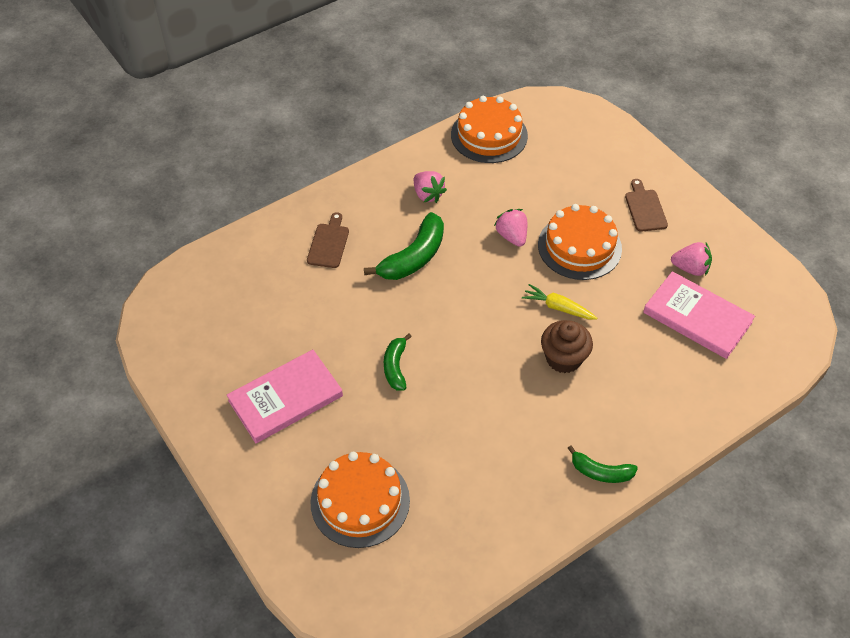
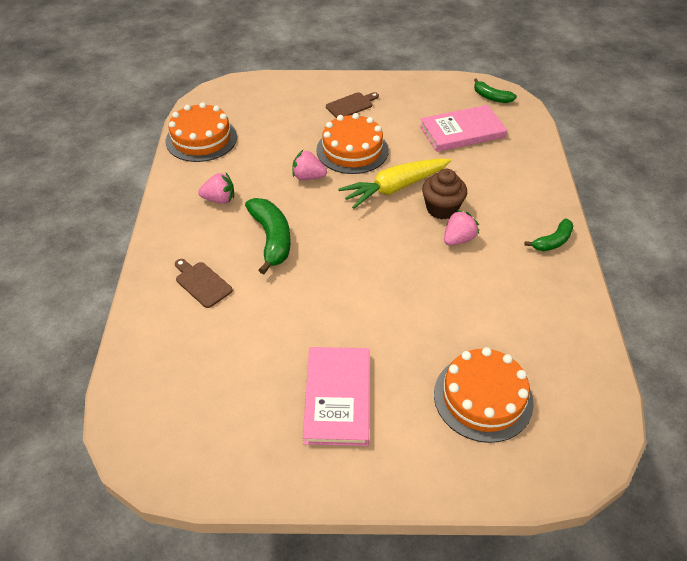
camera: 55 degrees left, 5 degrees down
(395, 367) = (368, 305): green banana -> green banana (491, 97)
(558, 307) = (395, 188): yellow carrot -> yellow carrot, size x1.81
(645, 208) = (351, 105): brown cutting board -> brown cutting board turned 120 degrees clockwise
(690, 268) = (420, 113): pink strawberry -> pink strawberry (458, 239)

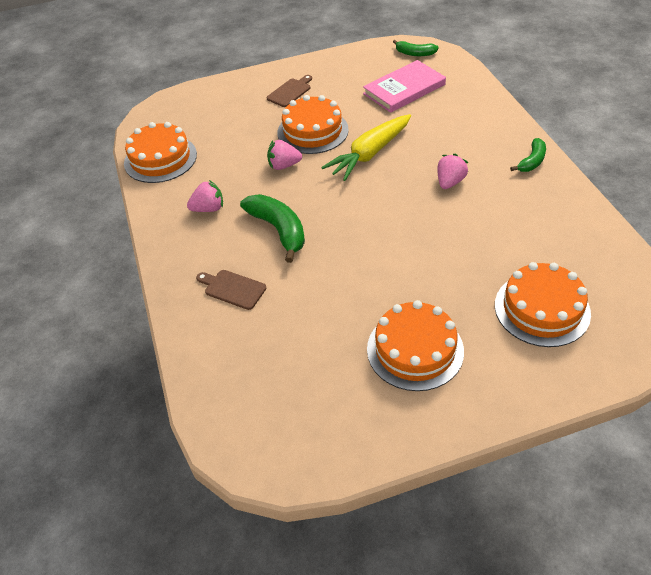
camera: 15 degrees left, 0 degrees up
(337, 397) = (415, 350): pink book -> orange cake
(442, 209) = (421, 160): brown cupcake -> none

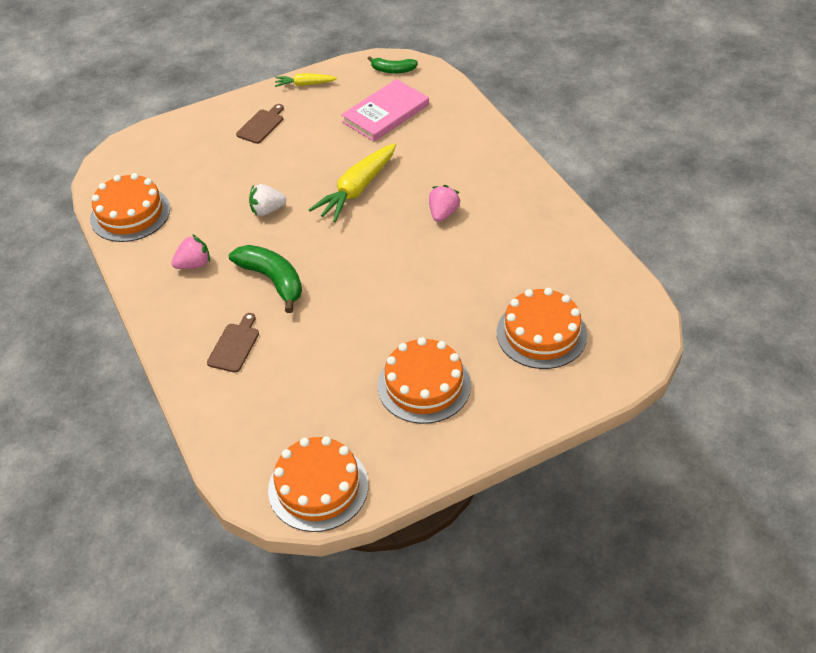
camera: 10 degrees left, 0 degrees up
(232, 289) = (234, 345): brown cutting board -> brown cutting board turned 90 degrees clockwise
(284, 165) = (267, 210): pink strawberry -> white strawberry
(312, 131) = (293, 169): orange cake -> orange cake (318, 487)
(334, 60) = (305, 84): none -> yellow carrot
(532, 161) = (524, 184): green banana -> none

